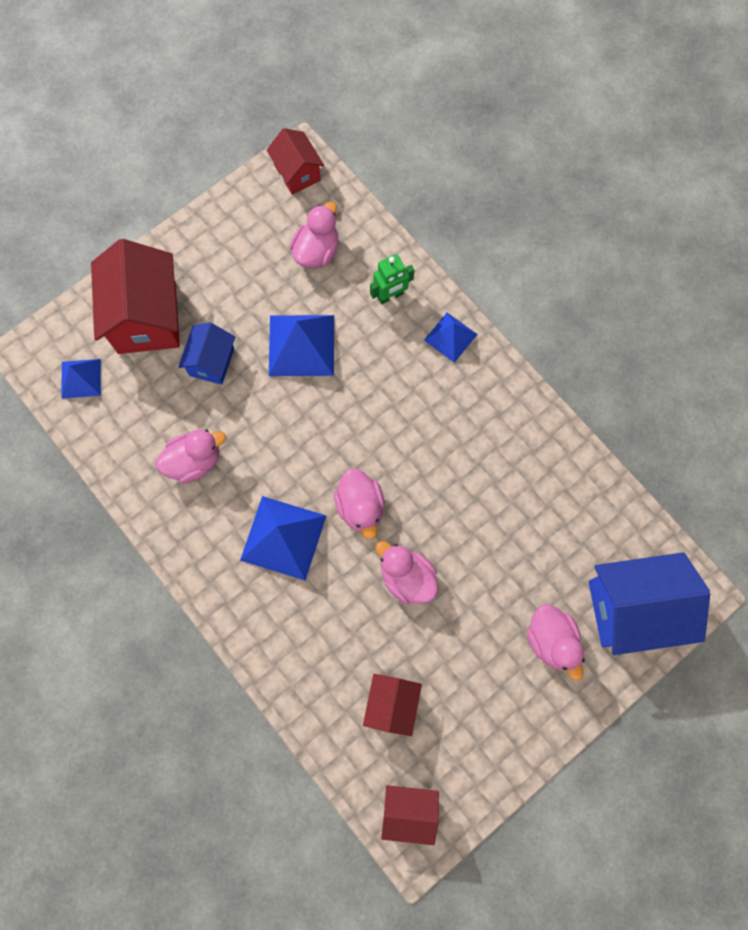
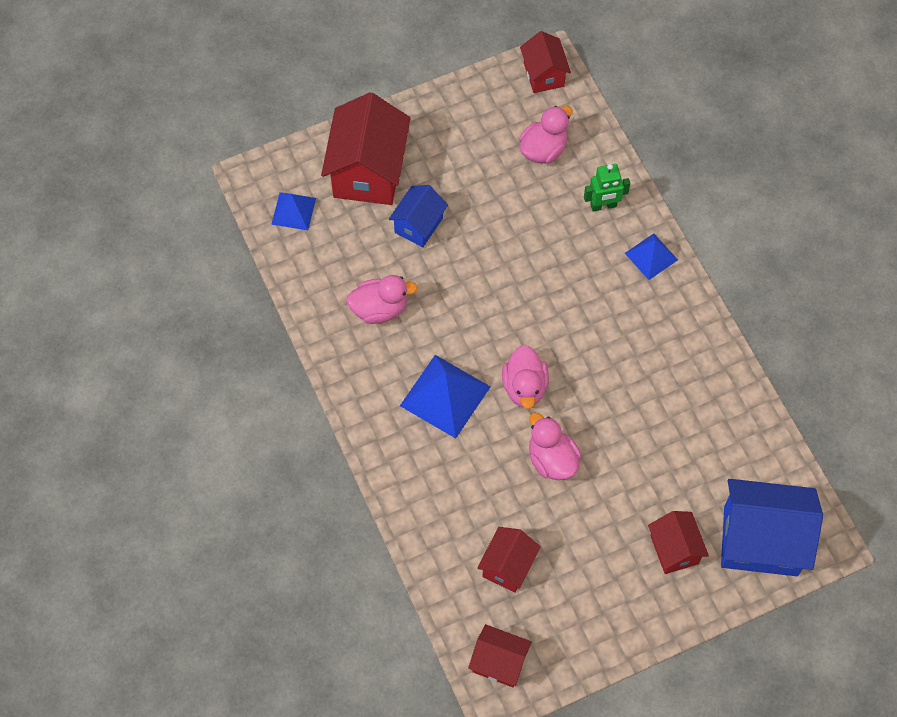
camera: 15 degrees right, 10 degrees down
(301, 345) = (507, 230): blue pyramid -> none
(551, 640) = (674, 549): pink duck -> red house

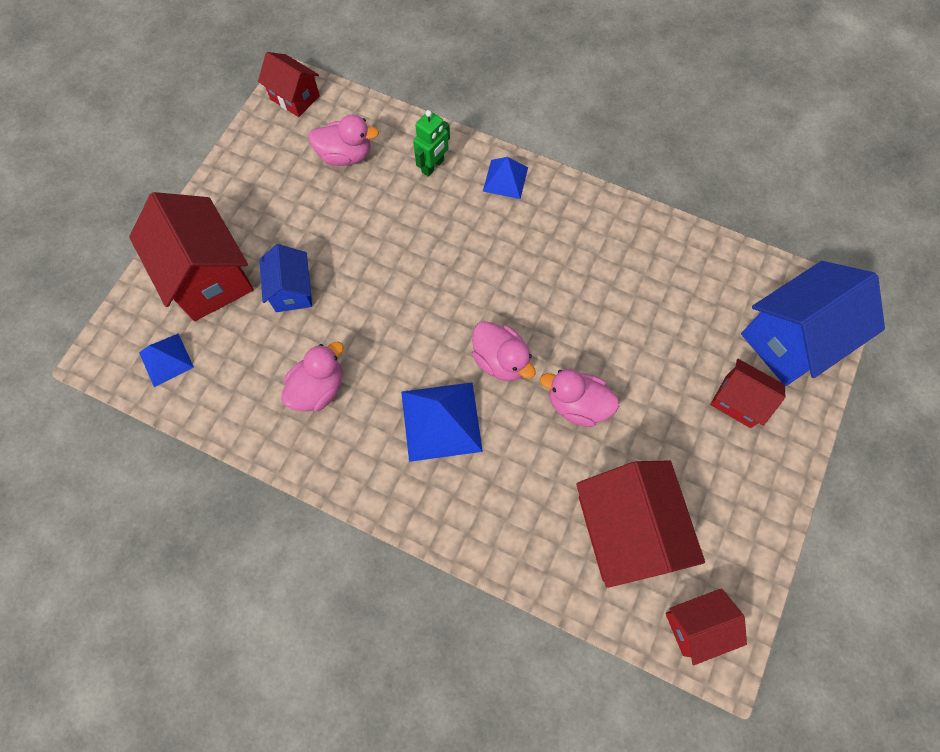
camera: 40 degrees left, 5 degrees up
(508, 566) = (625, 529): red house -> red house, size x1.80
(543, 149) = (345, 155): pink duck -> pink duck turned 90 degrees clockwise

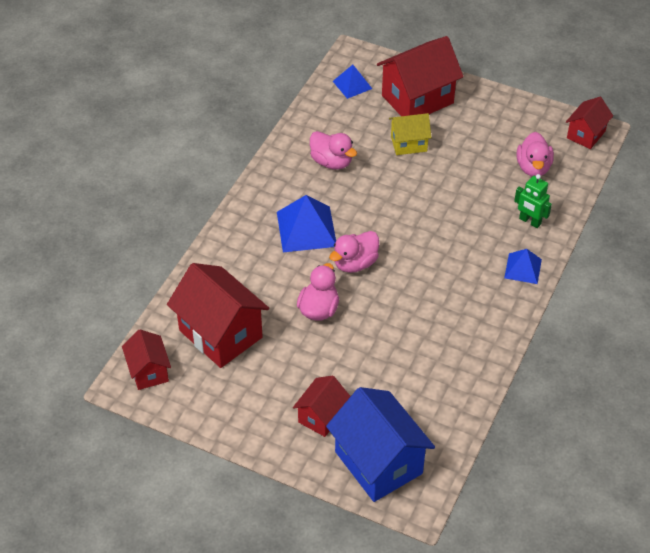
camera: 90 degrees right, 20 degrees down
(292, 290) = (408, 144): blue house -> yellow house
(625, 529) = (220, 334): red house -> red house turned 60 degrees clockwise

